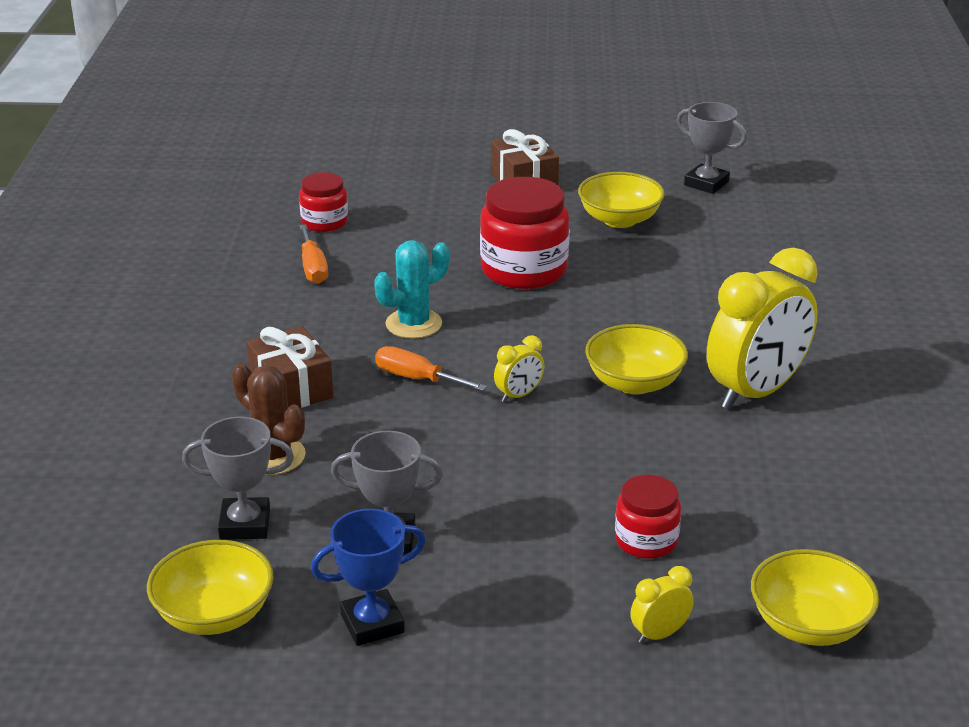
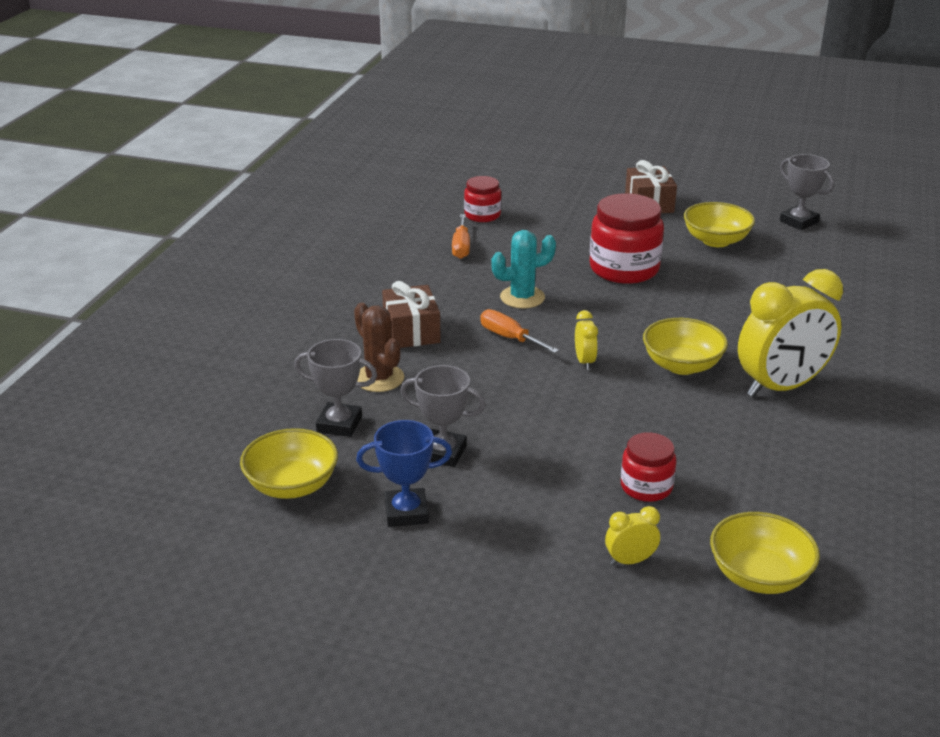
camera: 15 degrees right, 0 degrees up
(519, 395) = (584, 361): yellow clock -> yellow clock turned 75 degrees counterclockwise

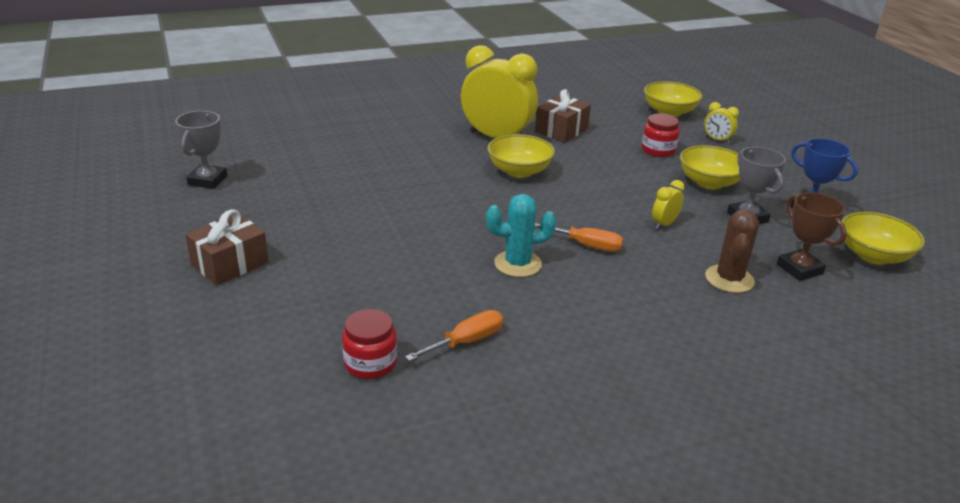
camera: 130 degrees left, 0 degrees up
(339, 424) = (799, 269): grey trophy -> brown trophy
(411, 331) = (650, 296): brown gift -> brown gift (561, 130)
(509, 338) = (586, 245): orange screwdriver -> orange screwdriver turned 75 degrees counterclockwise
(522, 297) = (518, 264): turquoise cactus -> turquoise cactus turned 45 degrees counterclockwise
(584, 361) = (569, 205): yellow clock -> yellow clock (664, 224)
(624, 269) = (400, 233): red jar -> none
(716, 241) = (290, 207): yellow bowl -> yellow bowl (709, 182)

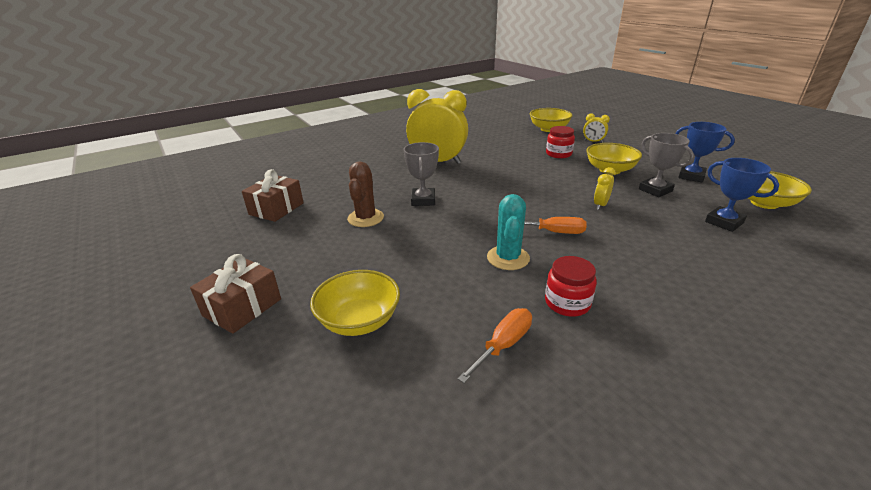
camera: 10 degrees left, 0 degrees up
(207, 180) = (206, 231): grey trophy -> grey trophy (423, 200)
(370, 363) = (420, 392): red jar -> red jar (567, 303)
(518, 264) = (508, 258): turquoise cactus -> turquoise cactus turned 60 degrees counterclockwise
(519, 171) = (467, 183): yellow bowl -> yellow bowl (359, 320)
(561, 130) = (482, 151): brown gift -> brown gift (276, 209)
(729, 279) = (681, 240): brown cactus -> brown cactus (365, 218)
(799, 269) = (724, 222): brown trophy -> blue trophy

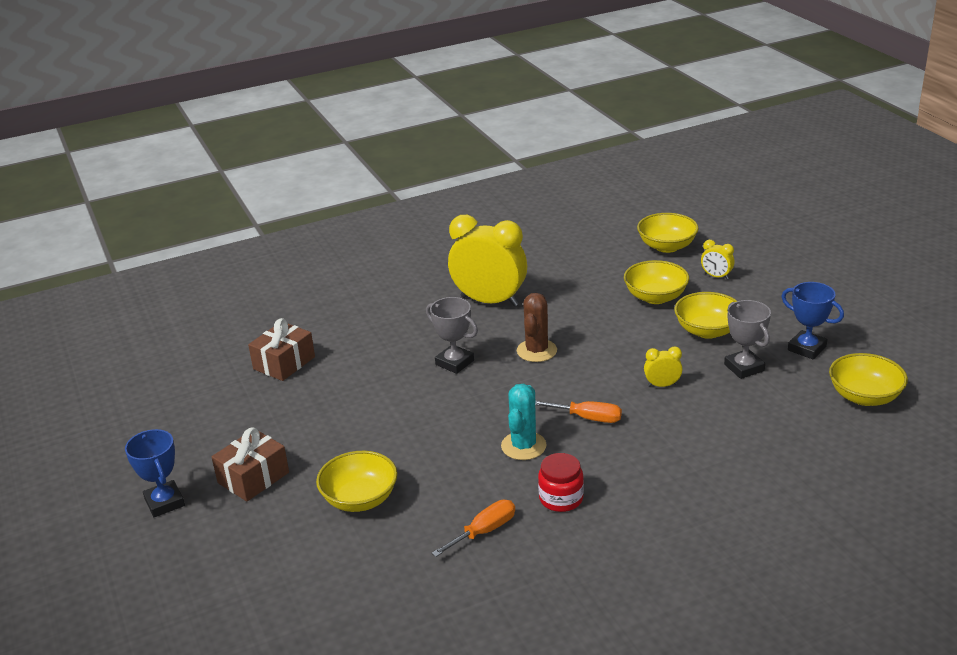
camera: 10 degrees right, 0 degrees up
(365, 218) = (383, 384): brown cactus -> brown cactus (536, 351)
(423, 200) = (454, 362): grey trophy -> grey trophy turned 60 degrees counterclockwise
(558, 154) = (655, 297): red jar -> yellow bowl
(600, 205) = (662, 385): yellow clock -> yellow clock turned 45 degrees clockwise
(724, 222) = (792, 420): blue trophy -> blue trophy (164, 502)

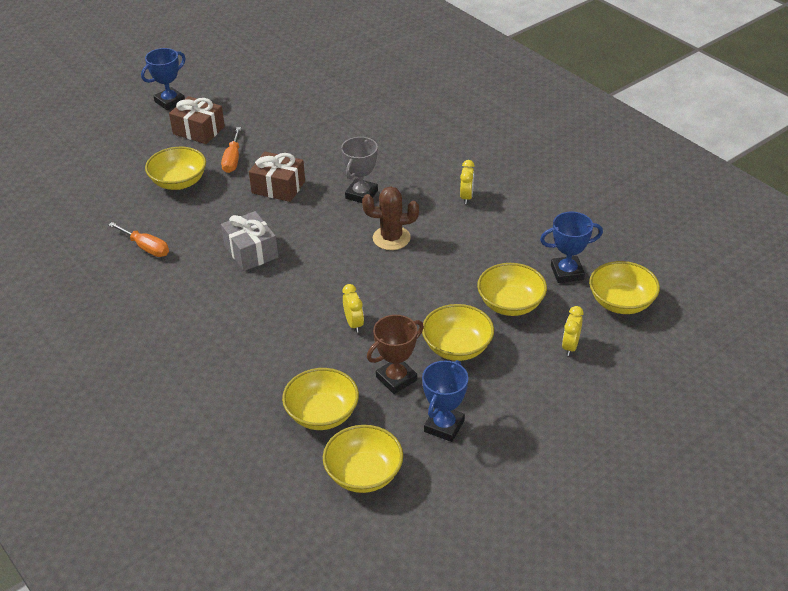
camera: 75 degrees right, 10 degrees up
(284, 363) = (340, 109): brown gift -> brown gift (278, 187)
(489, 301) = (466, 197): yellow clock -> yellow clock, size x0.43
(523, 446) = (251, 251): turquoise cactus -> grey gift
(561, 498) = (186, 281): red jar -> none
(588, 418) = (295, 282): orange screwdriver -> orange screwdriver (232, 160)
(621, 265) = (567, 272): none -> blue trophy
(744, 367) = (396, 379): grey trophy -> brown trophy
(787, 414) = (322, 414): none -> yellow bowl

